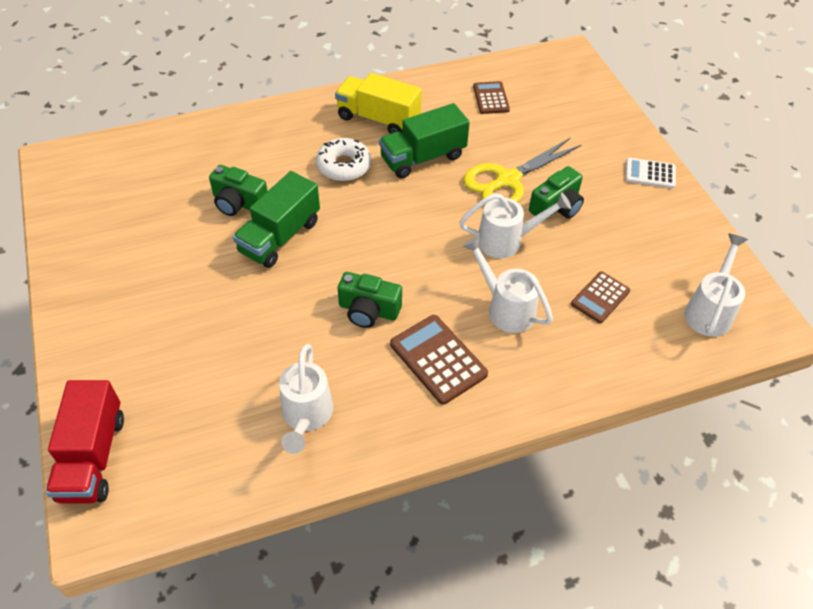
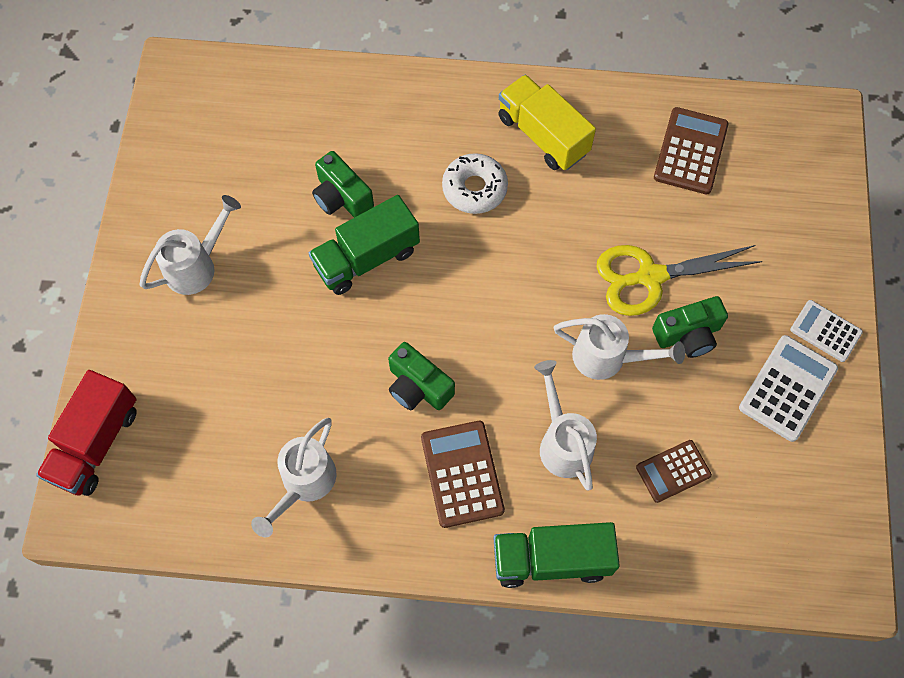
camera: 25 degrees right, 15 degrees up
(423, 157) = (568, 209): green truck -> green truck (551, 559)
(491, 98) = (690, 151): brown calculator -> brown calculator, size x1.53
(647, 216) = (787, 388): none -> white calculator
(709, 311) = (787, 538): white watering can -> white watering can (196, 266)

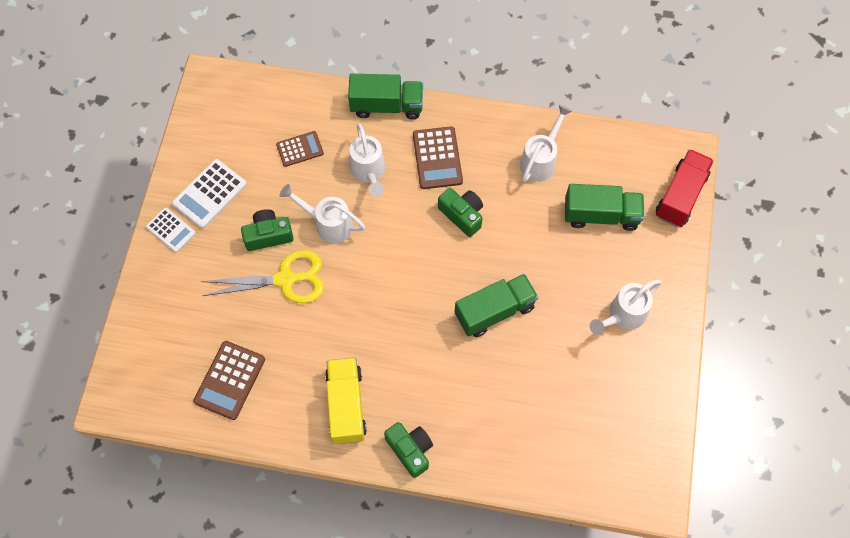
camera: 175 degrees left, 0 degrees up
(217, 403) = (601, 215): none -> green truck
(341, 197) = (512, 363): green camera -> green camera (410, 450)
(474, 188) = (407, 362): white donut -> none
(543, 135) = (346, 405): yellow truck -> yellow truck turned 150 degrees counterclockwise

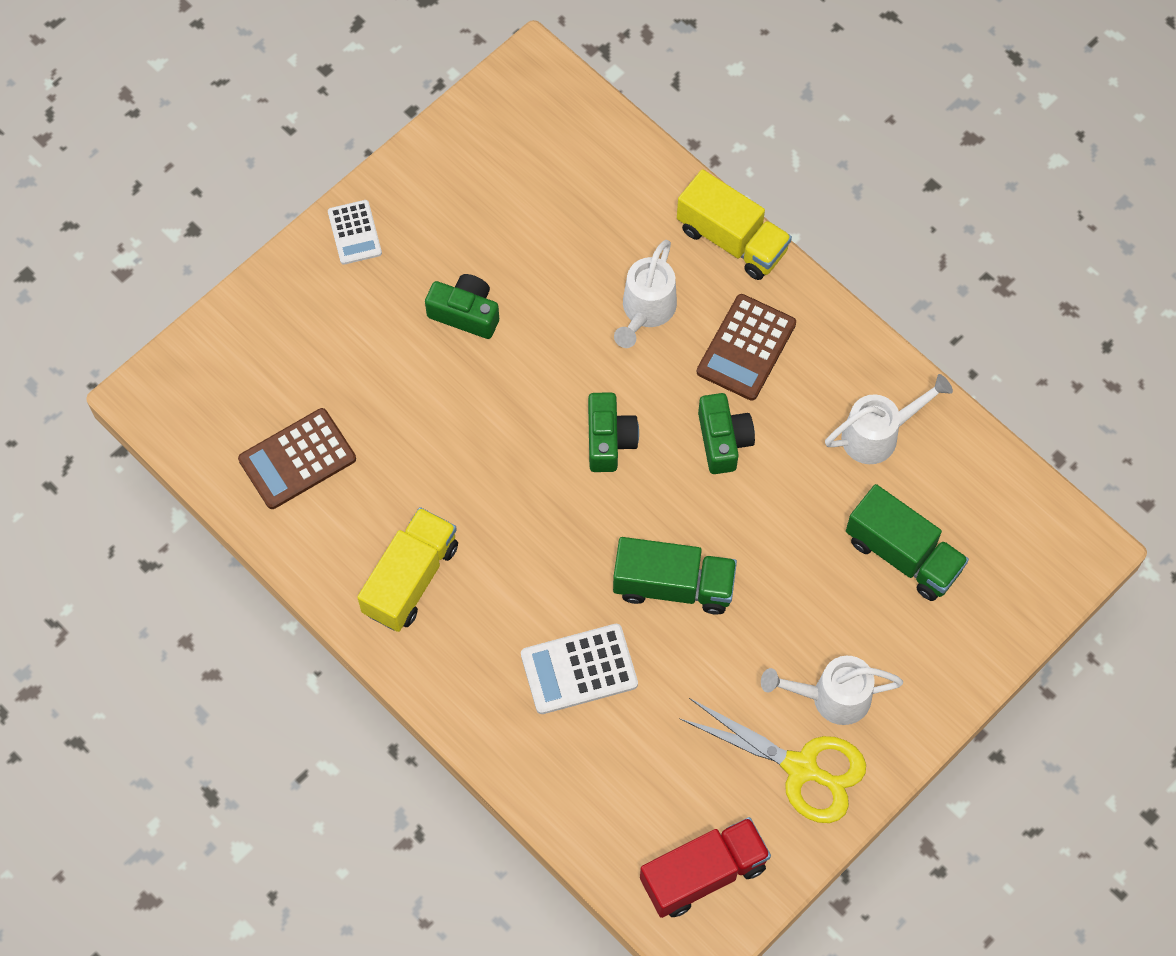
camera: 35 degrees right, 0 degrees up
(209, 194) = (431, 216): white calculator -> white calculator (579, 669)
(285, 279) = (447, 381): yellow scissors -> yellow scissors (801, 768)
(300, 149) = (581, 228): brown calculator -> none
(328, 224) = (548, 345): white watering can -> none
(387, 106) = (732, 239): green truck -> yellow truck
(410, 450) = (447, 681): green camera -> green camera (609, 440)
(680, 196) = (1029, 597): red truck -> red truck (703, 873)

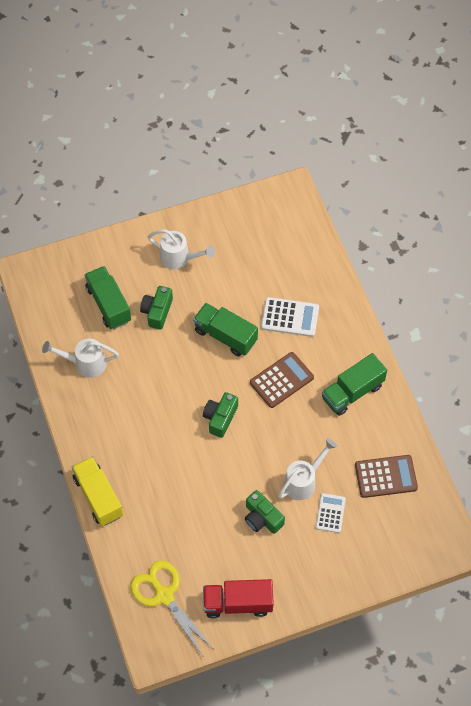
camera: 155 degrees left, 5 degrees down
(354, 232) = (302, 593): white calculator -> white calculator (330, 513)
(411, 579) = (352, 392): yellow truck -> green truck
(646, 311) = (165, 477): white watering can -> white watering can (303, 481)
(703, 873) = (276, 213): red truck -> red truck (238, 603)
(723, 440) = (163, 393): green camera -> green camera (157, 312)
(746, 348) = (125, 435): brown calculator -> brown calculator (281, 380)
(801, 768) = (210, 236): yellow scissors -> yellow scissors (164, 595)

